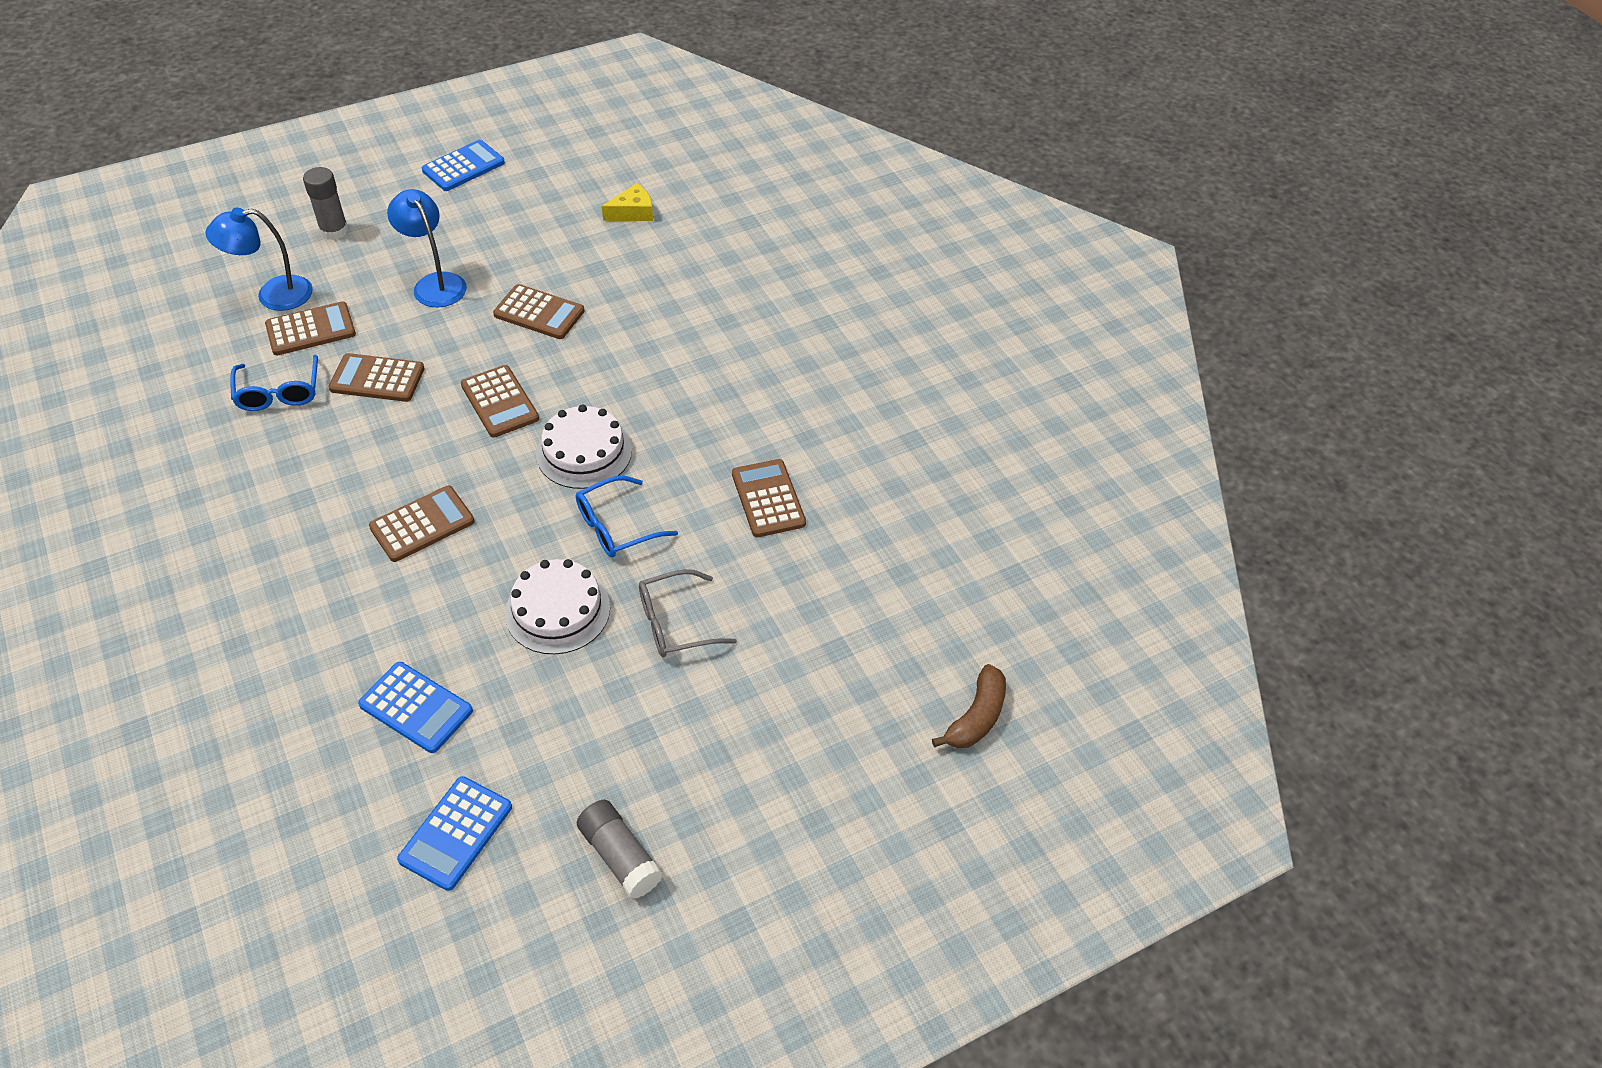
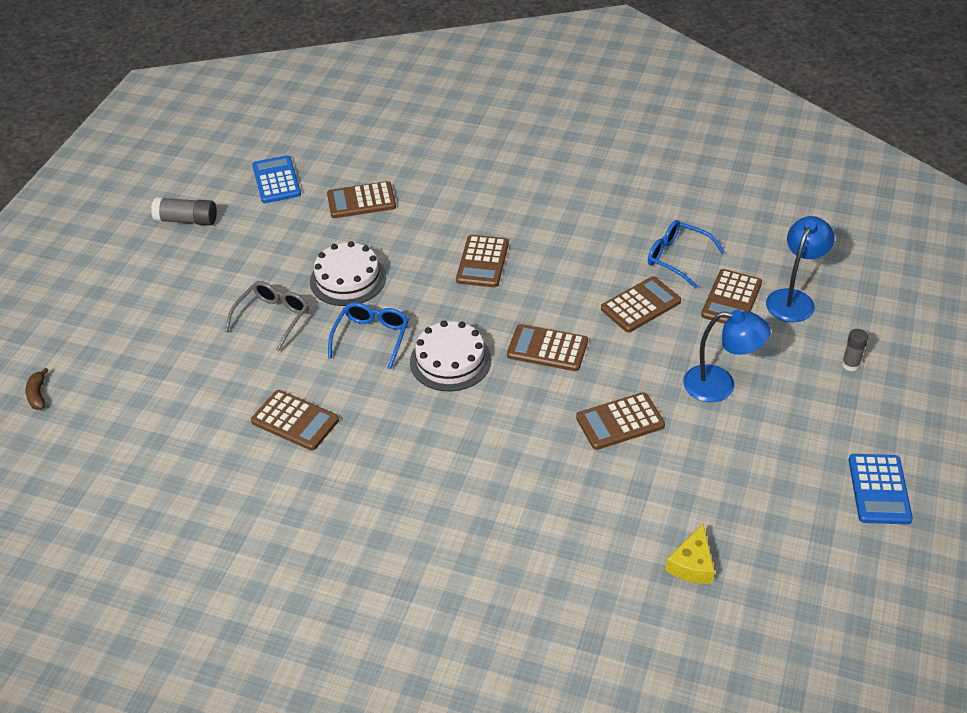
camera: 140 degrees right, 5 degrees down
(334, 231) = (850, 364): grey glue stick -> grey glue stick, size x0.64
(416, 708) = (361, 201): blue calculator -> brown calculator
(976, 717) = (38, 395): brown banana -> brown banana, size x0.63

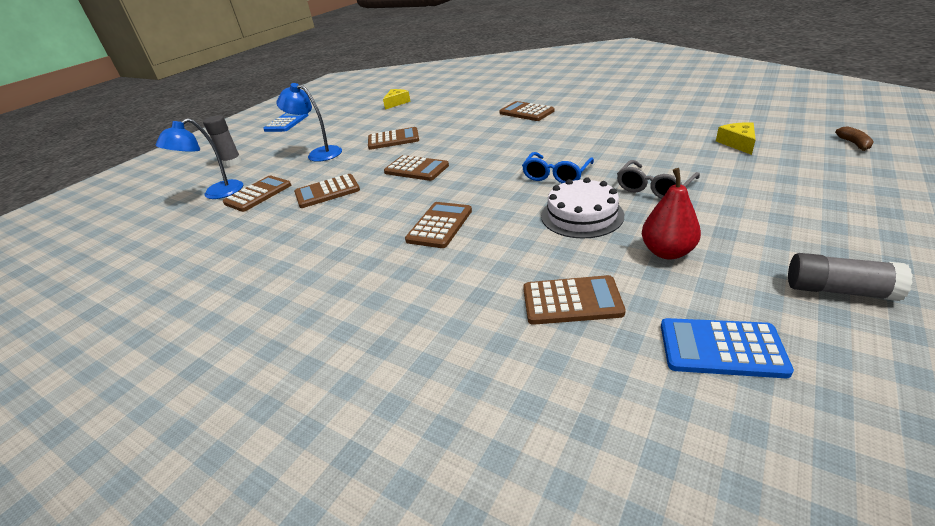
camera: 165 degrees left, 10 degrees down
(154, 398) = (738, 143): none -> yellow cheese
(276, 180) = (721, 348): blue calculator -> blue calculator turned 105 degrees clockwise
(285, 244) = (667, 252): none -> red pear
(295, 421) = (612, 136): brown calculator -> brown calculator (526, 112)
(450, 361) = (492, 163): white cake -> none
(677, 258) = (264, 222): blue glasses -> none
(850, 364) = (232, 162): grey glue stick -> grey glue stick, size x1.56

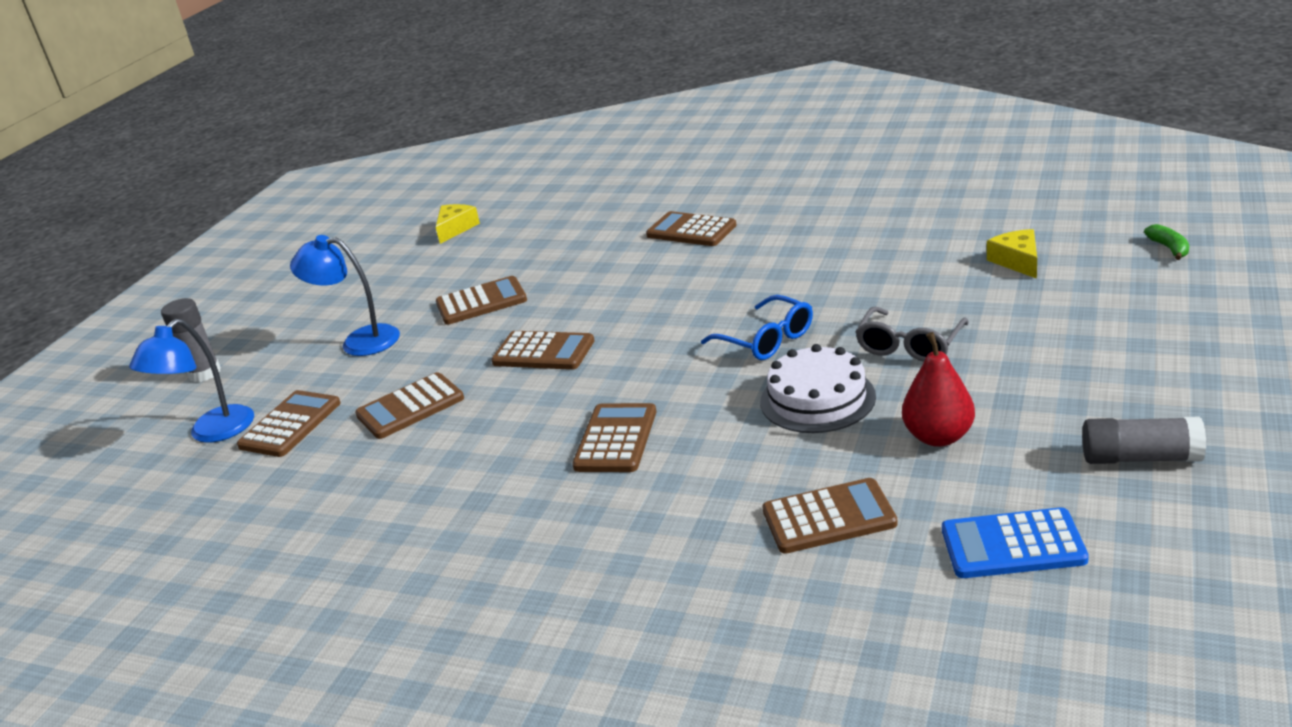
camera: 10 degrees left, 5 degrees down
(286, 123) = (264, 286): blue calculator -> none
(556, 175) = (766, 340): blue glasses -> blue glasses turned 60 degrees counterclockwise
(854, 144) = (1169, 248): brown banana -> green banana

